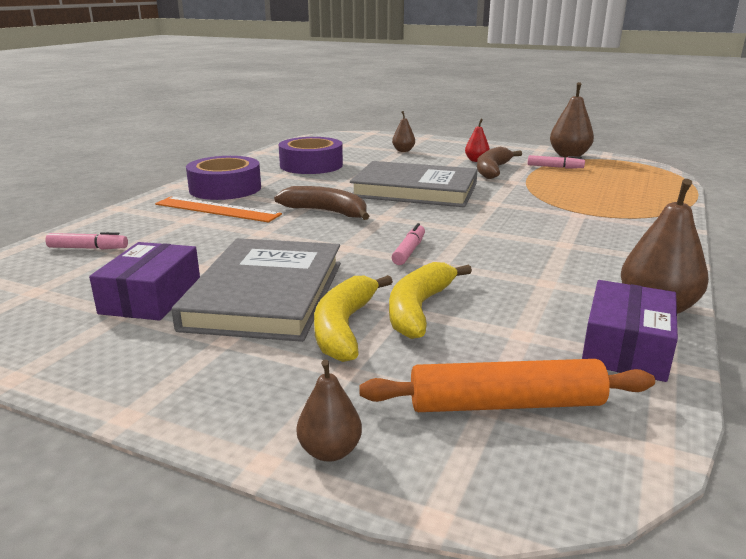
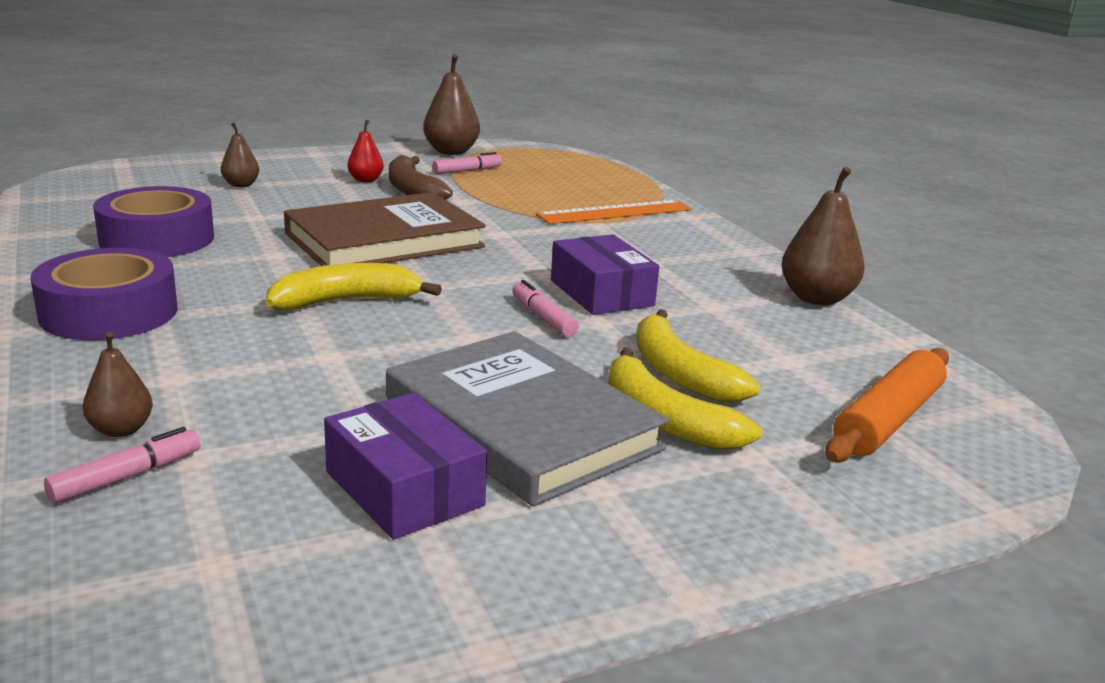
camera: 50 degrees left, 0 degrees up
(217, 209) = (182, 347): orange ruler -> orange ruler (615, 212)
(327, 212) = (346, 301): brown banana -> yellow banana
(330, 451) = (877, 518): brown pear -> brown pear (121, 430)
(415, 190) = (384, 240): grey book -> brown book
(625, 347) = (860, 340): purple box -> purple box (601, 293)

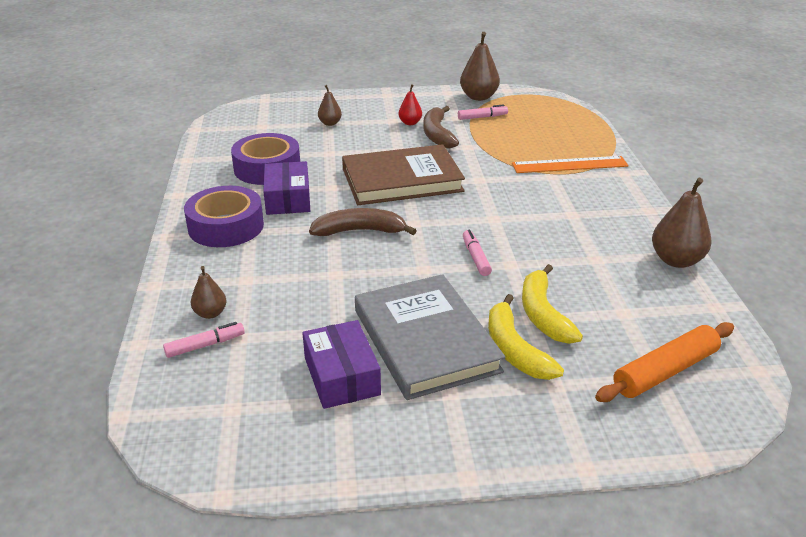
camera: 20 degrees right, 10 degrees up
(346, 301) = (360, 231): yellow banana -> brown banana
(601, 293) = (524, 240): purple box -> purple box (288, 199)

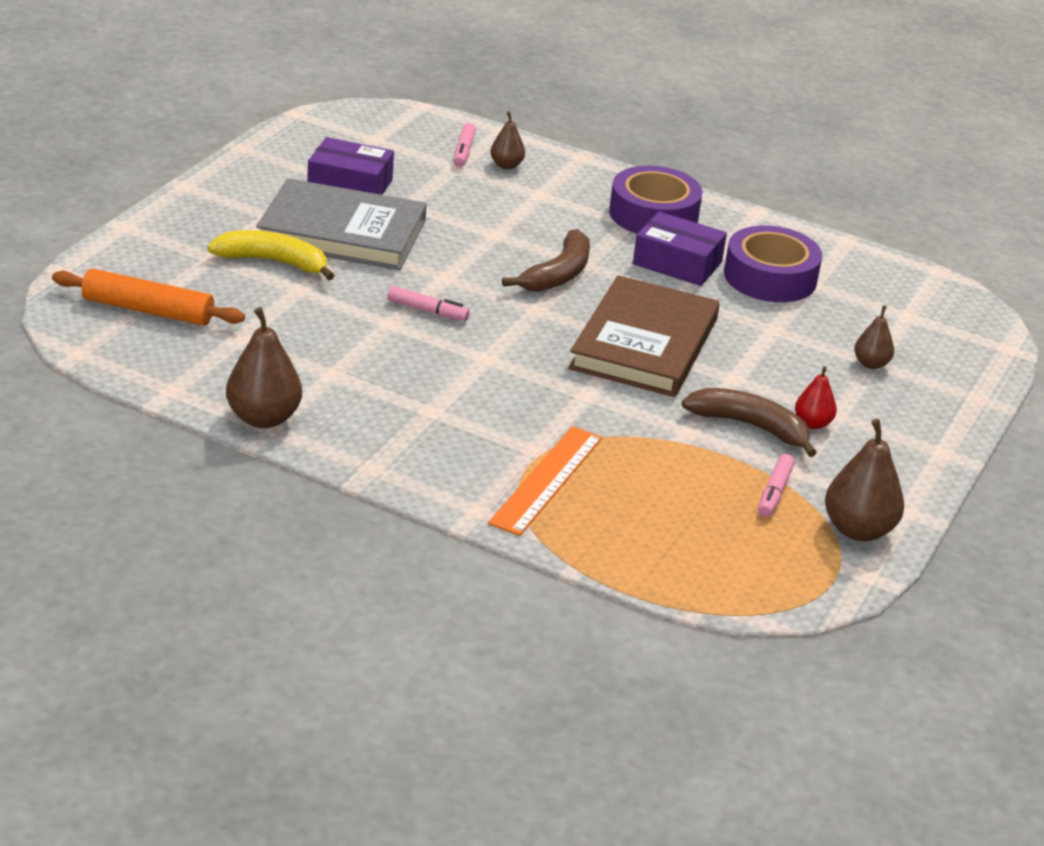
camera: 120 degrees right, 0 degrees up
(543, 314) = (296, 298): yellow banana -> none
(665, 371) = (148, 310): orange rolling pin -> orange rolling pin turned 75 degrees counterclockwise

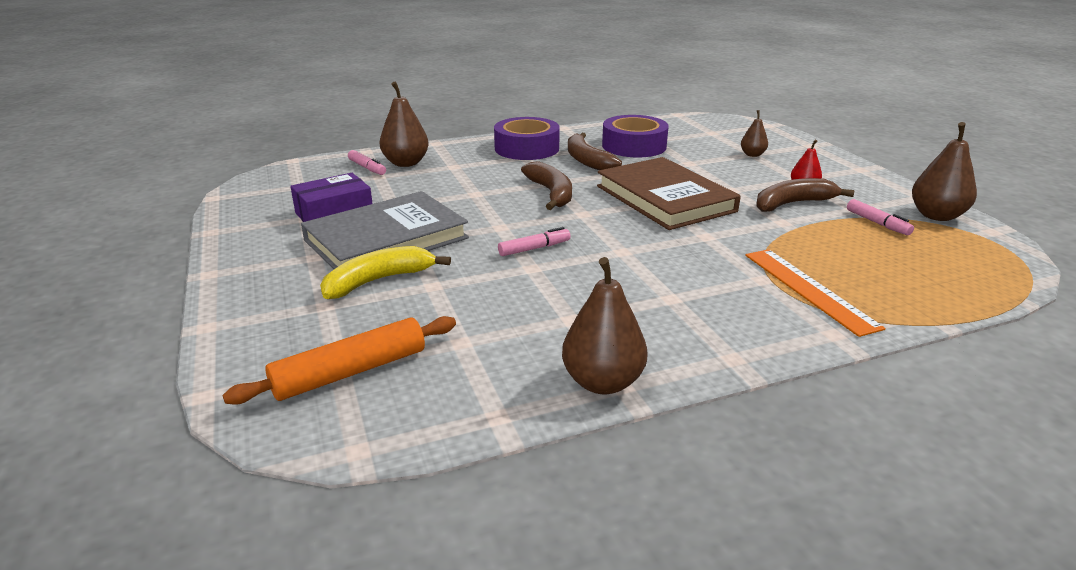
camera: 45 degrees left, 5 degrees down
(506, 165) = (406, 163): brown pear -> brown pear, size x1.76
(677, 263) = (587, 160): purple box -> brown banana

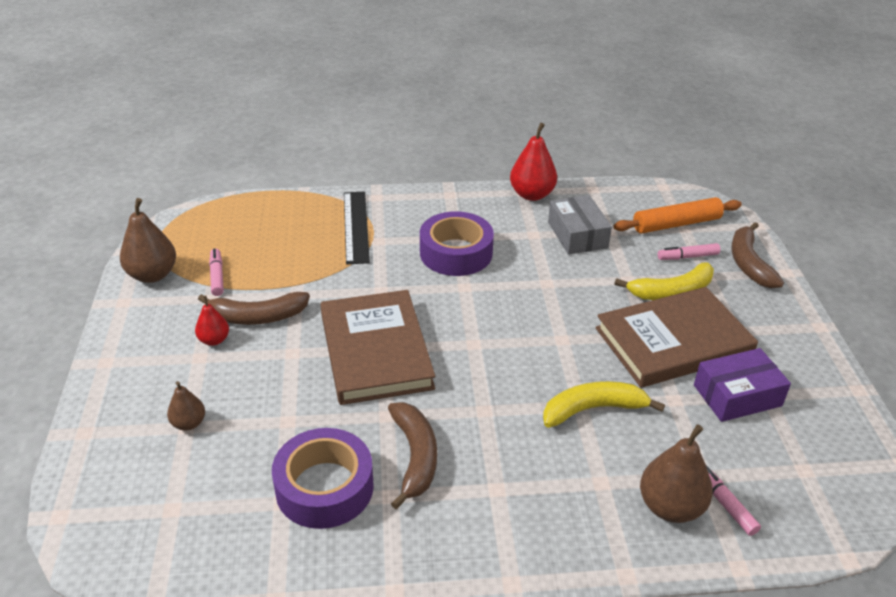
camera: 165 degrees left, 10 degrees up
(386, 239) = (673, 342): grey book -> brown book
(463, 192) = (593, 409): none -> yellow banana
(508, 328) = (577, 235): none -> grey box
(526, 148) = (485, 517): purple tape -> purple tape (456, 253)
(534, 248) = (538, 303): pink marker -> pink marker (687, 257)
(551, 193) = (492, 386): brown banana -> brown banana (749, 263)
(602, 382) = (532, 195): brown pear -> red pear
(808, 289) = (356, 226): orange ruler -> black ruler

